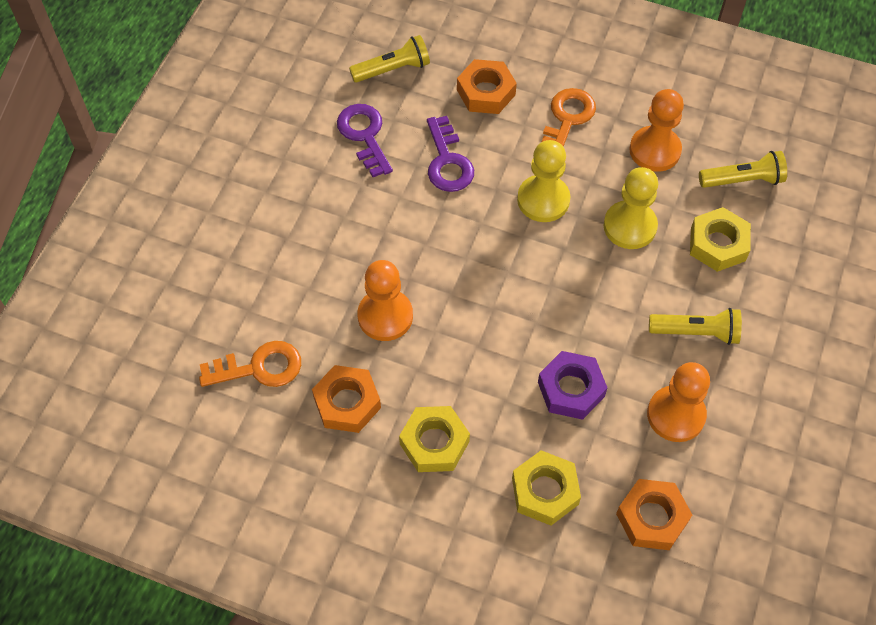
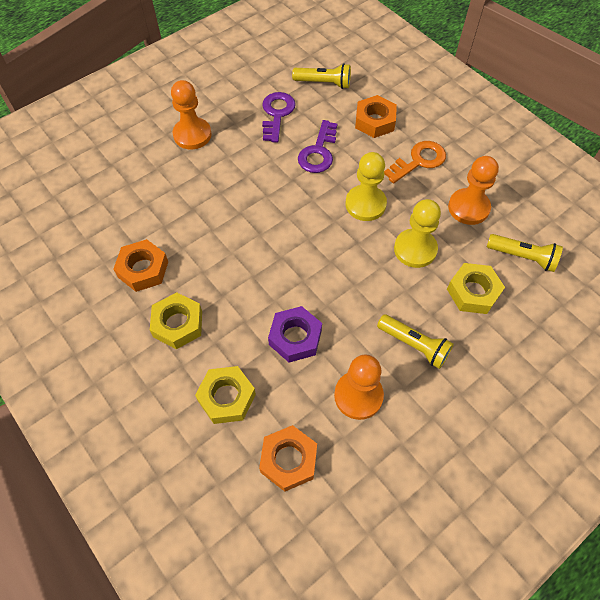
camera: 30 degrees right, 0 degrees up
(259, 368) = (107, 220): orange key -> none
(385, 316) = (207, 228): orange pawn -> orange pawn (192, 135)

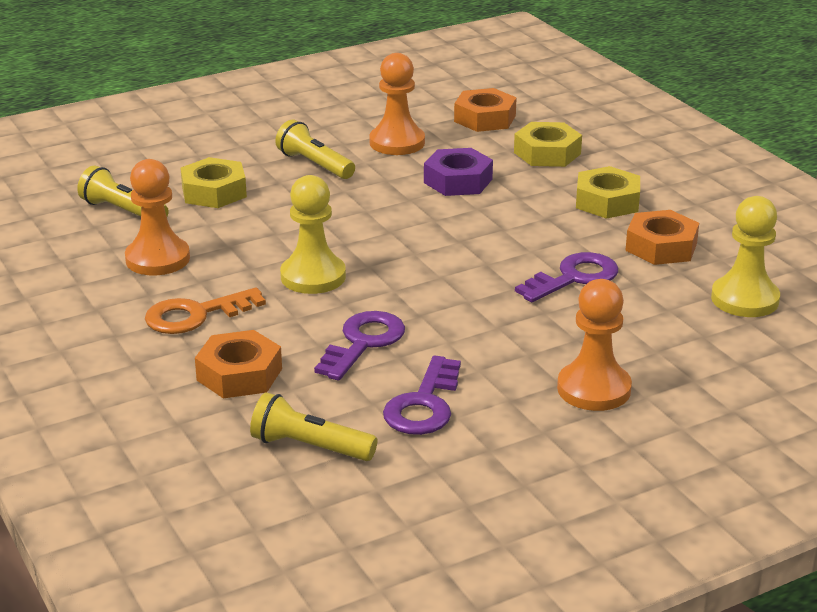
camera: 170 degrees left, 30 degrees down
(203, 226) = (573, 278): none -> purple key
(415, 249) = (265, 230): yellow pawn -> yellow pawn (744, 299)

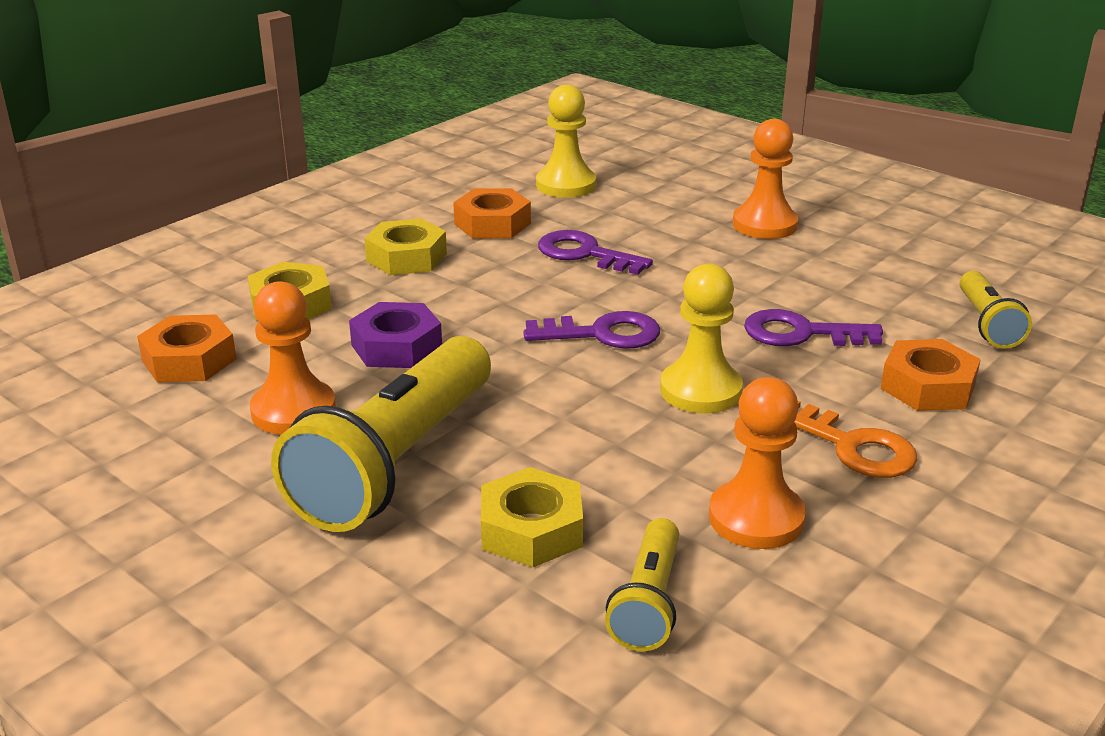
camera: 110 degrees left, 0 degrees up
(315, 165) = (396, 462): yellow flashlight -> yellow flashlight, size x2.00
(424, 404) = (865, 286): purple key -> purple key (602, 334)

